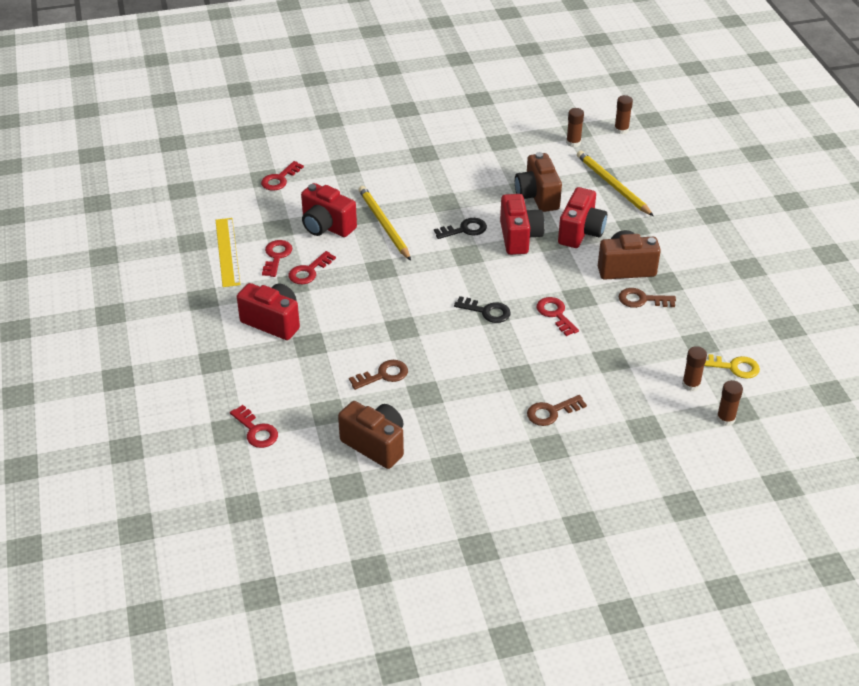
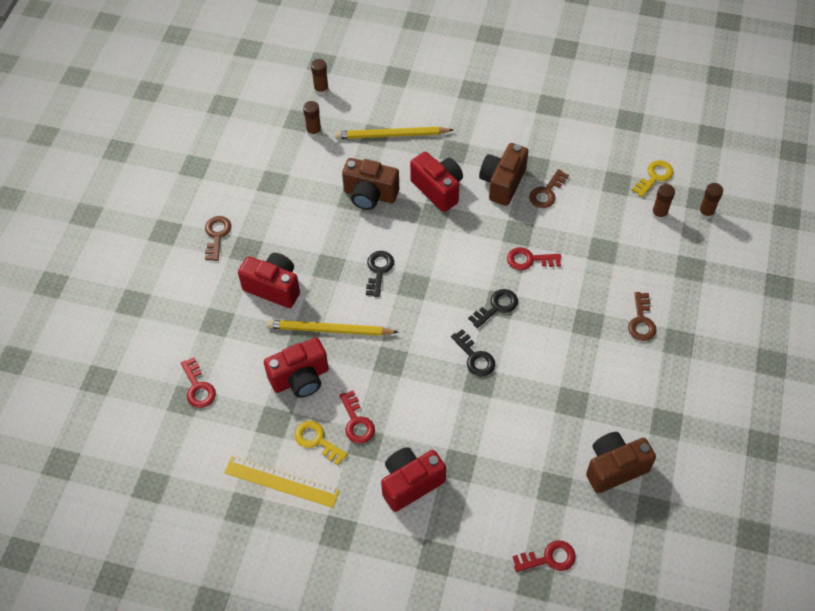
camera: 60 degrees left, 15 degrees up
(276, 256) = (317, 440): red key -> yellow key
(383, 375) = (532, 423): brown key -> brown key (217, 235)
(423, 316) = (475, 357): none -> black key
(519, 237) = (416, 235): red camera -> red camera (274, 287)

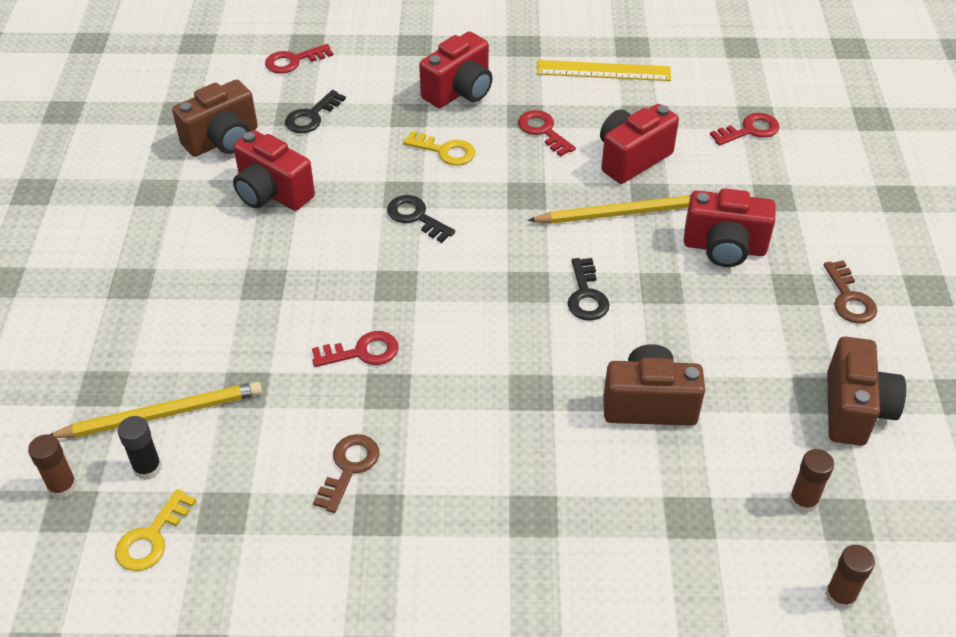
camera: 165 degrees right, 10 degrees down
(198, 387) = (750, 130): red key -> red key turned 105 degrees clockwise
(317, 440) = (582, 108): yellow key -> yellow key (445, 151)
(392, 135) = (658, 523): yellow pencil -> yellow pencil (161, 414)
(438, 189) = (539, 436): red camera -> red camera (272, 193)
(497, 307) = (399, 280): black key -> black key (311, 116)
(502, 183) = (431, 470): brown camera -> brown camera (855, 410)
(641, 321) = (185, 299): brown key -> none
(659, 214) = (147, 468): brown glue stick -> black glue stick

